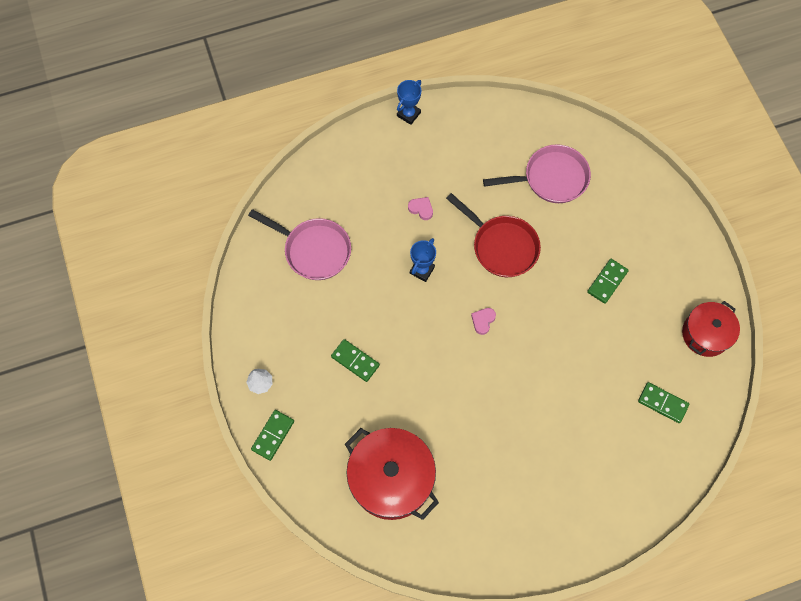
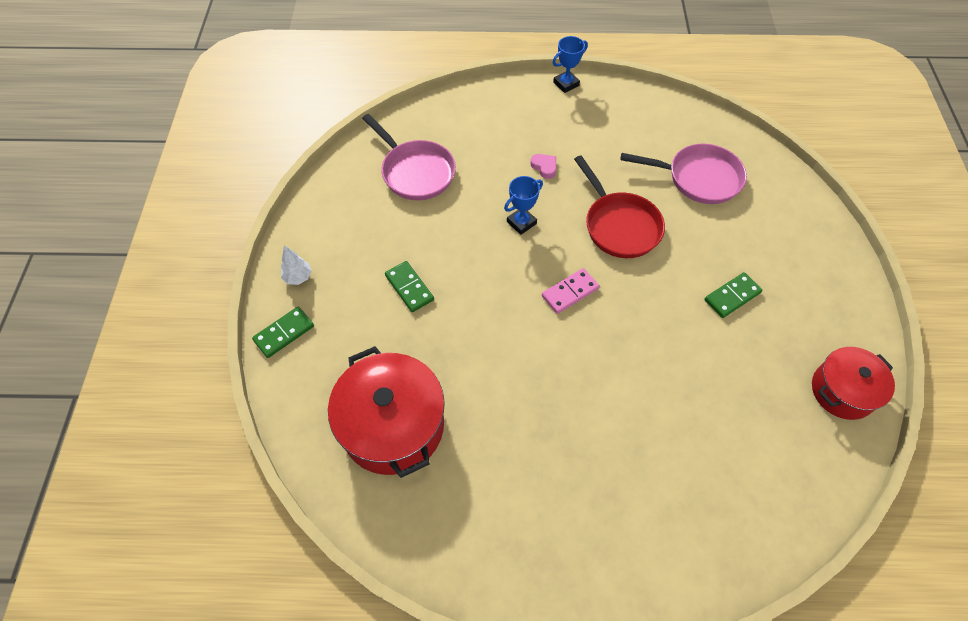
camera: 20 degrees right, 10 degrees down
(483, 321) = (570, 292): pink heart -> pink domino
(662, 403) = (763, 453): green domino -> none

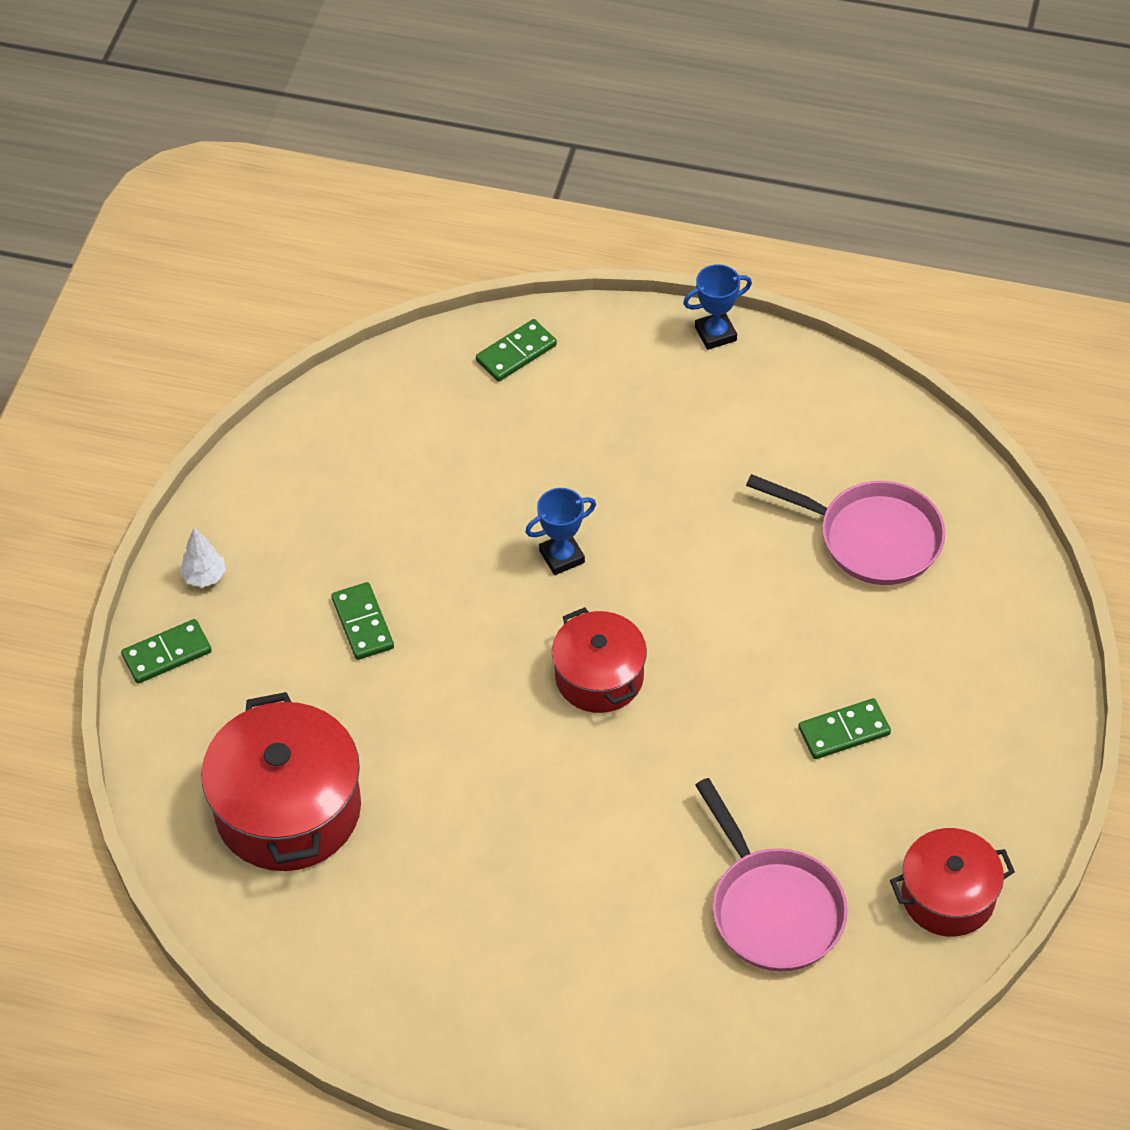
camera: 15 degrees right, 5 degrees down
(415, 172) = (421, 443): pink pan -> pink pan (772, 908)
(456, 112) = (516, 353): none -> green domino
(544, 167) = (629, 473): pink heart -> none
(570, 292) = (599, 676): pink domino -> red pot
(619, 226) = (713, 590): red pan -> none

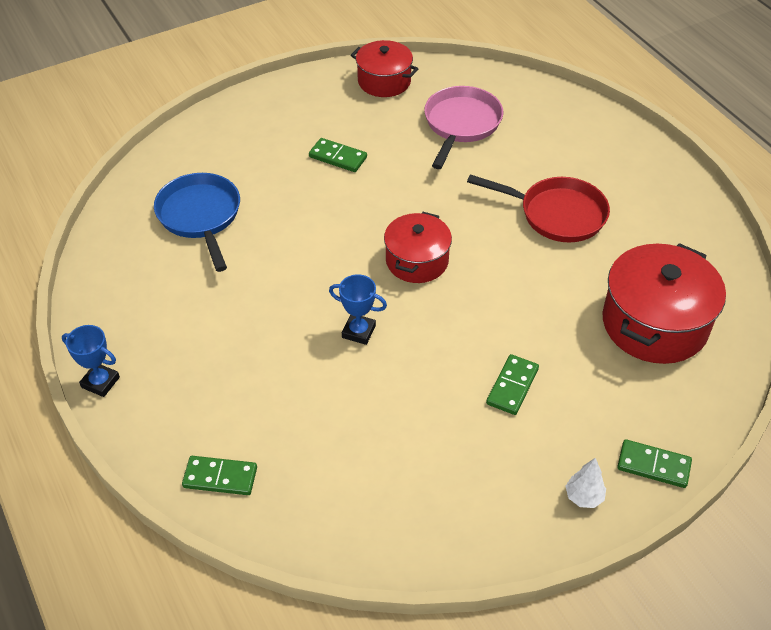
camera: 135 degrees left, 5 degrees down
(520, 867) = (557, 214): none -> red pan
(872, 538) = (200, 216): pink pan -> blue pan

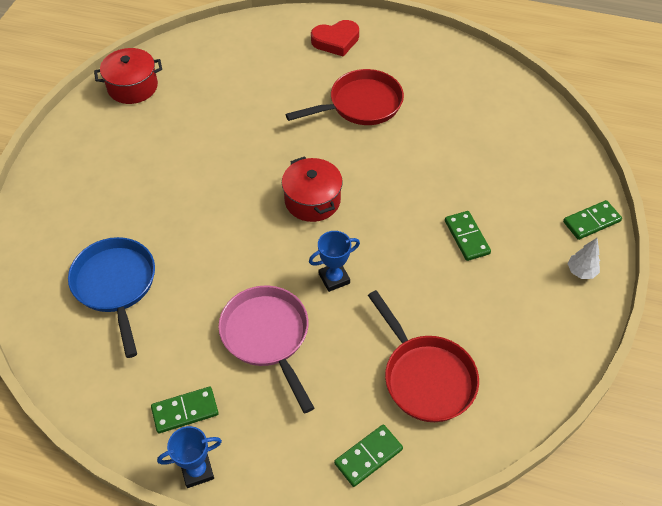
camera: 45 degrees left, 5 degrees up
(200, 216) = (116, 285): blue pan -> blue pan turned 45 degrees clockwise
(335, 461) = (425, 377): none -> red pan
(338, 157) = (167, 166): green domino -> green domino (185, 411)
(461, 124) = (227, 84): pink pan -> pink pan (267, 336)
(602, 148) = (336, 41): none -> red heart
(654, 323) = (495, 134): red pot -> none

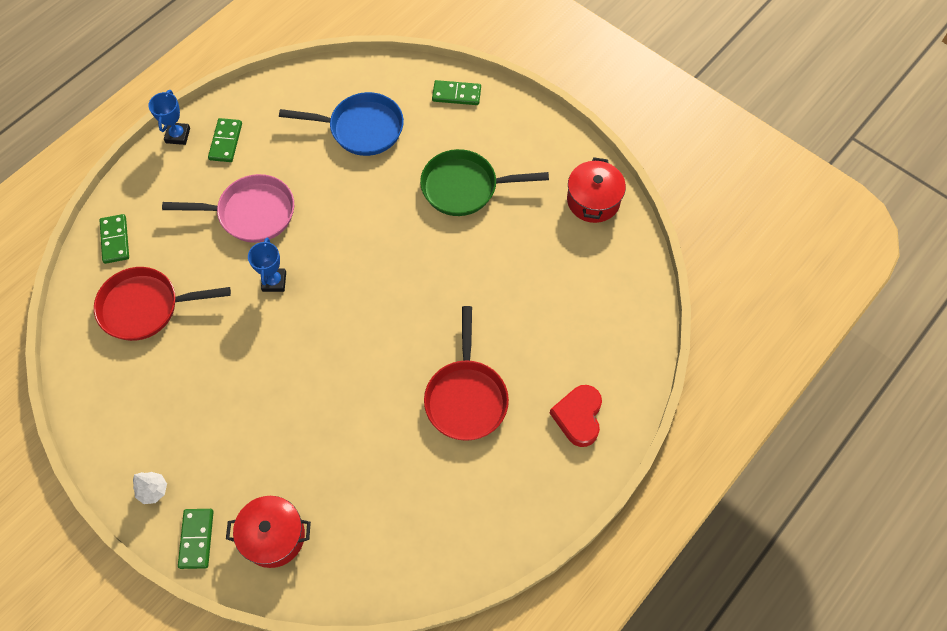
camera: 115 degrees right, 10 degrees up
(156, 175) = (465, 187): none -> green pan
(312, 200) = (366, 299): red pot -> red pot (273, 536)
(466, 237) = (249, 410): green domino -> green domino (456, 94)

